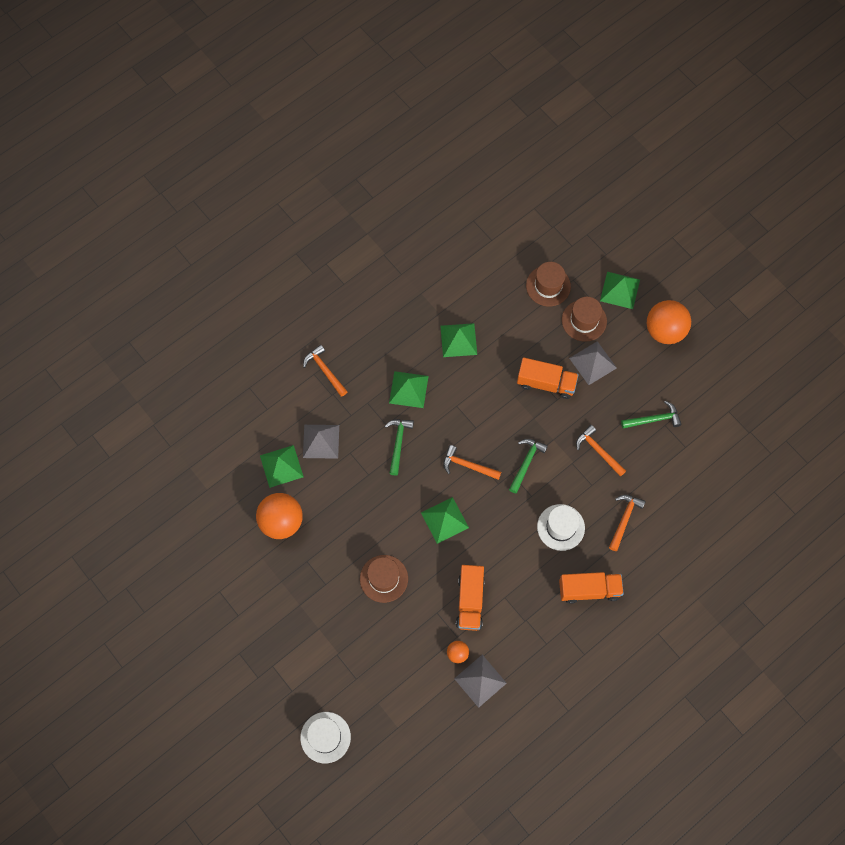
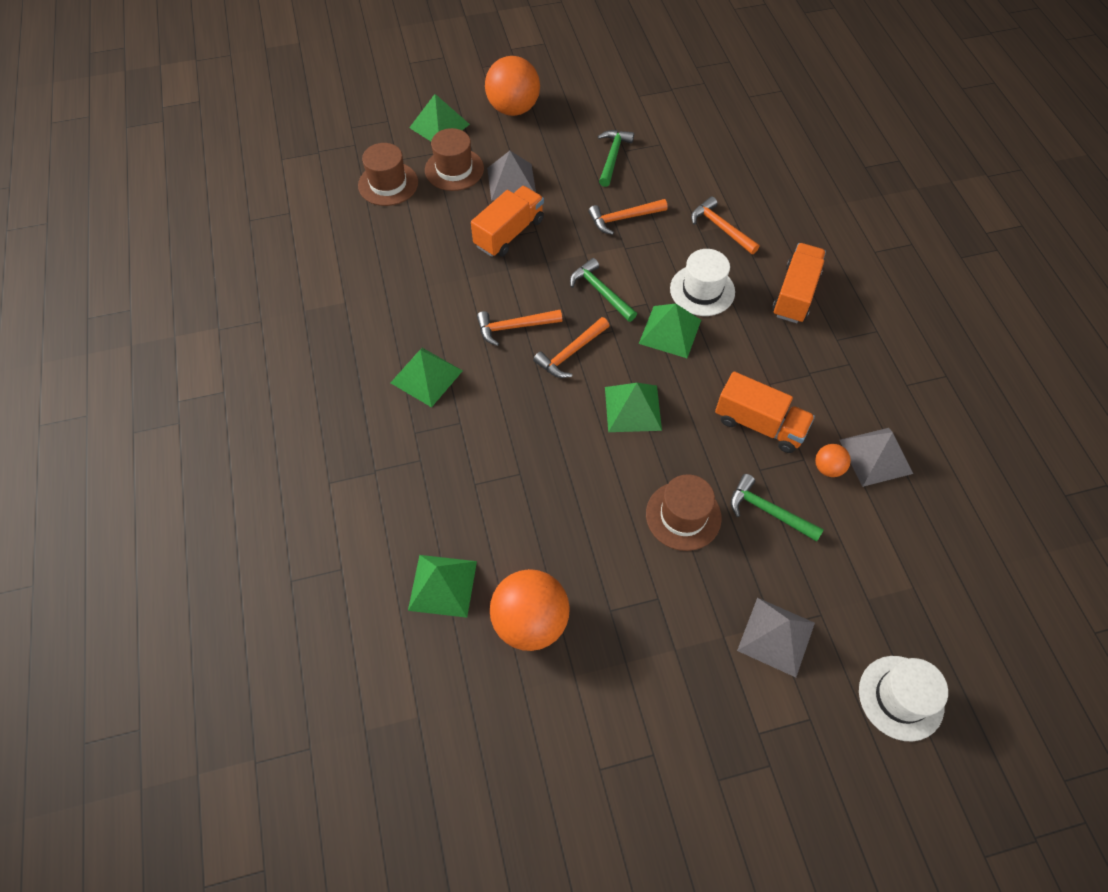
camera: 65 degrees left, 10 degrees down
(321, 441) = (436, 514): grey pyramid -> grey pyramid (776, 636)
(325, 370) = (333, 466): orange hammer -> orange hammer (514, 327)
(398, 443) = (495, 419): green hammer -> green hammer (768, 511)
(458, 340) = (395, 296): green pyramid -> green pyramid (670, 331)

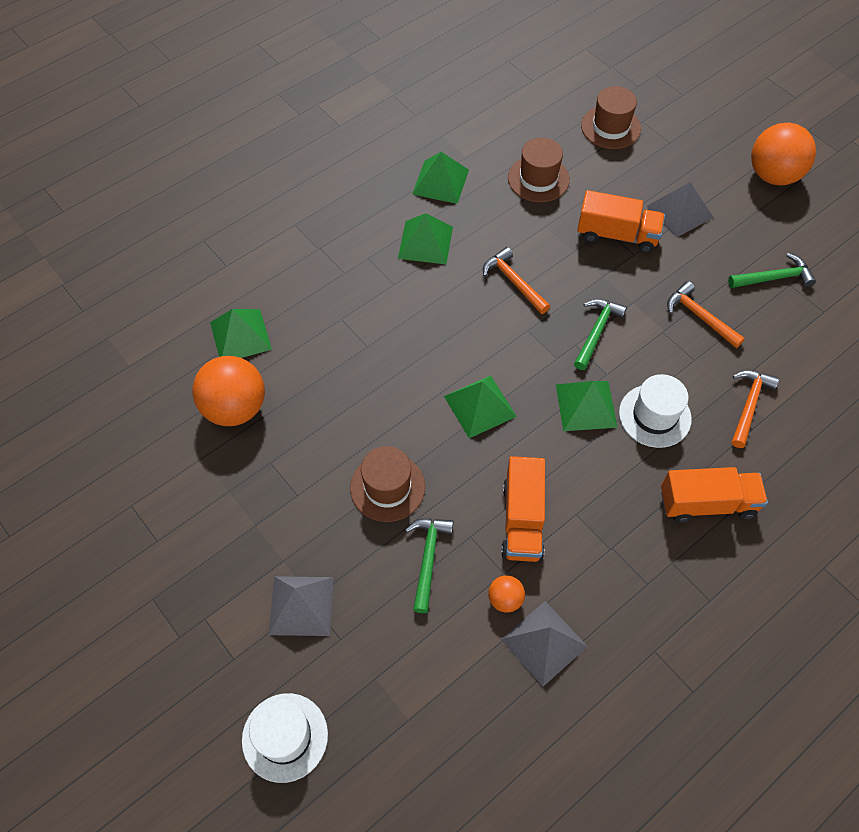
camera: 65 degrees right, 0 degrees up
(439, 126) = (706, 132): green pyramid -> green pyramid (440, 182)
(454, 169) = (662, 164): brown hat -> brown hat (538, 179)
(571, 353) = (511, 335): orange hammer -> none

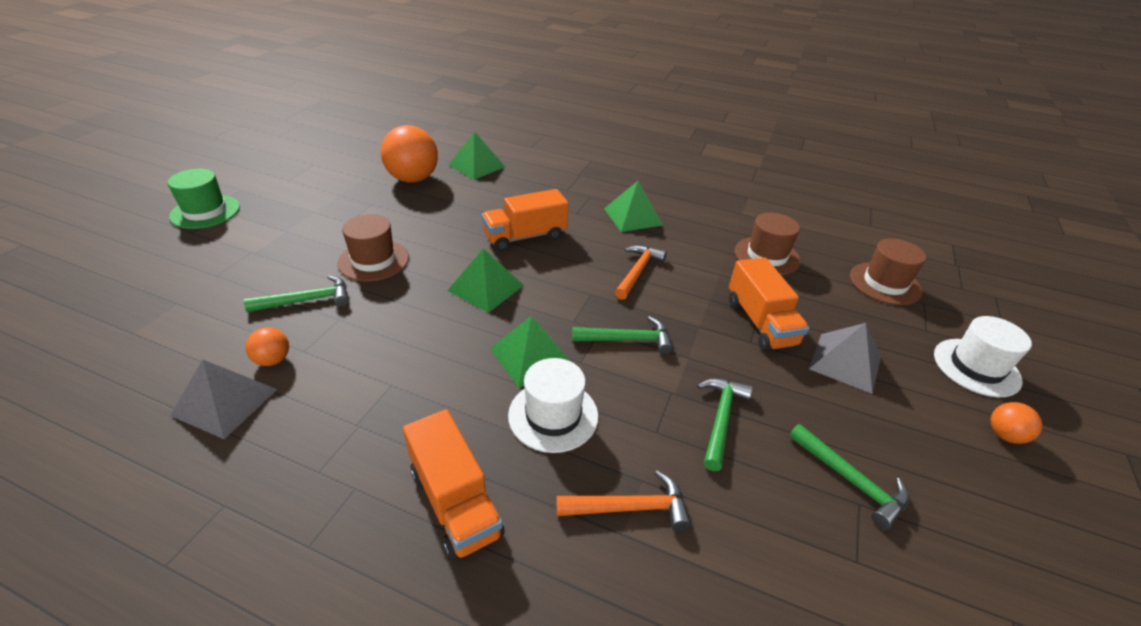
camera: 60 degrees right, 20 degrees down
(190, 642) = (205, 212): none -> green hat
(285, 737) = (119, 272): white hat -> white hat (976, 367)
(301, 605) = (245, 249): grey pyramid -> none
(440, 182) = (701, 208): green pyramid -> none
(522, 520) = (369, 347): orange truck -> orange truck (525, 237)
(699, 316) = (721, 419): orange hammer -> green hammer
(773, 175) = (1004, 435): orange ball -> orange ball, size x0.47

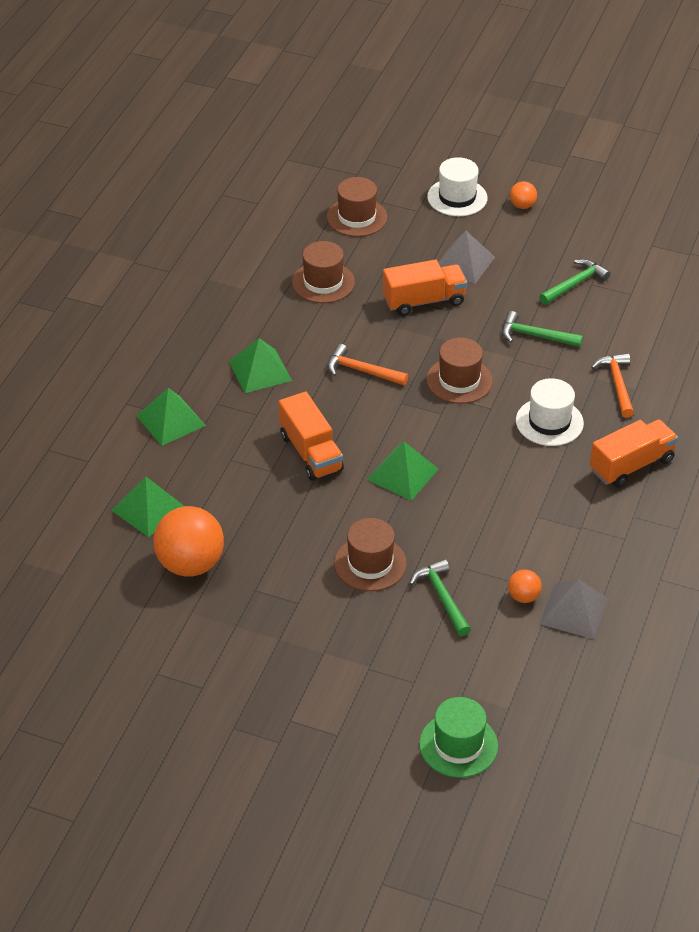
camera: 90 degrees left, 5 degrees up
(205, 212) = (291, 740): green hat -> green hat (458, 745)
(531, 356) = (489, 437): green pyramid -> green pyramid (171, 420)
(627, 339) = (459, 380): green hammer -> brown hat

